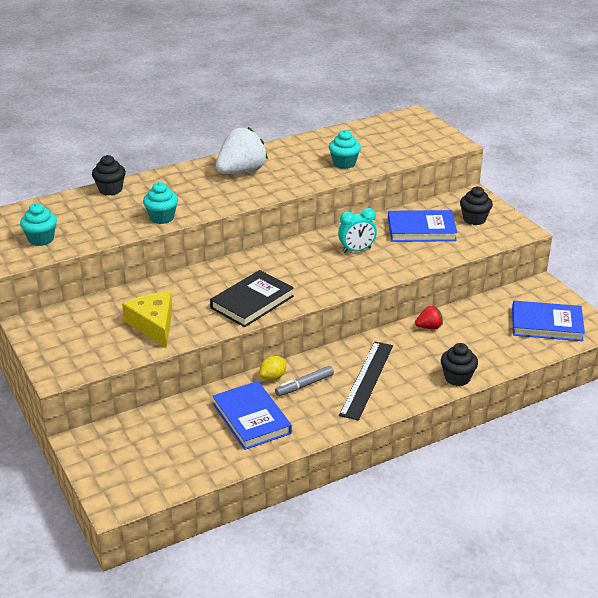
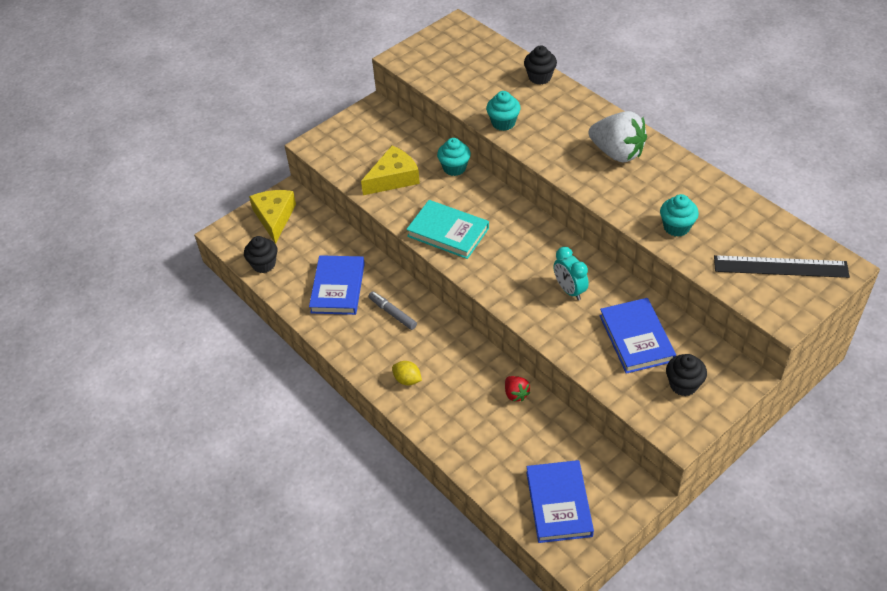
camera: 80 degrees right, 15 degrees up
(41, 239) = (439, 64): turquoise cupcake -> turquoise cupcake (454, 168)
(113, 457) = (274, 217): none -> yellow cheese
(251, 419) = (337, 288): blue book -> blue book turned 45 degrees counterclockwise
(252, 302) = (448, 232): black book -> turquoise book
(273, 377) = (398, 289): yellow lemon -> yellow lemon (407, 380)
(367, 379) = (413, 358): black ruler -> black ruler (780, 267)
(457, 378) = (436, 430): black cupcake -> black cupcake (264, 264)

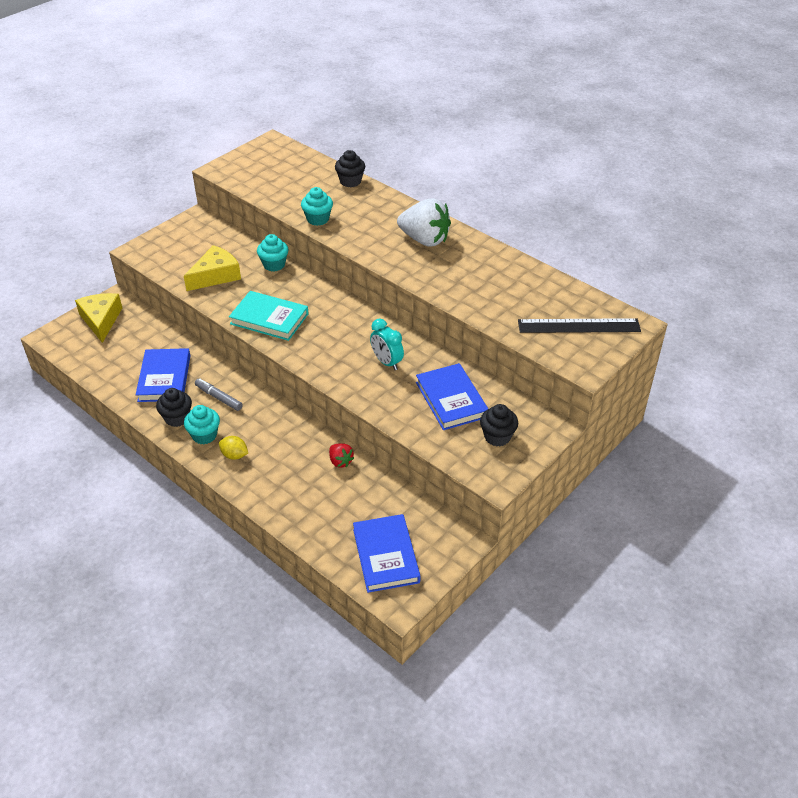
camera: 10 degrees left, 5 degrees down
(264, 264) = (90, 361): black cupcake -> black cupcake (177, 418)
(676, 227) = (482, 298): turquoise cupcake -> turquoise cupcake (204, 435)

